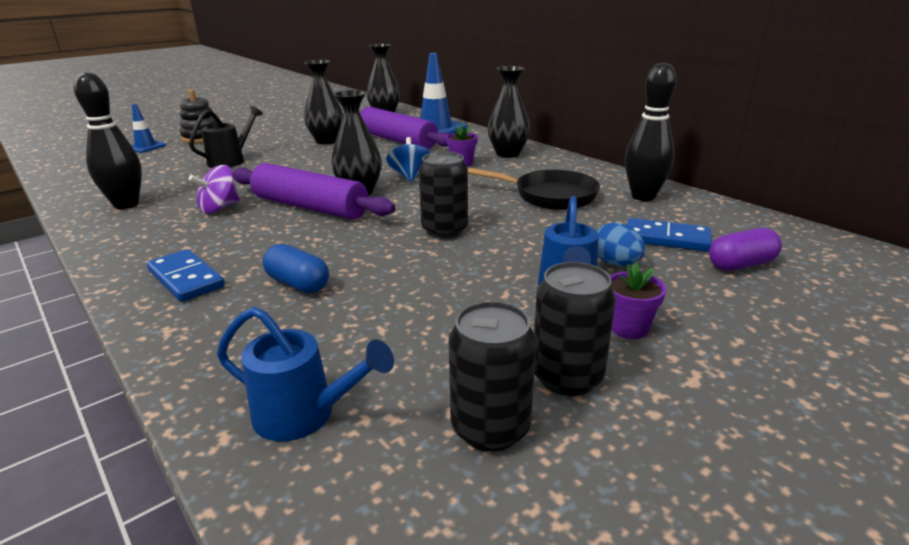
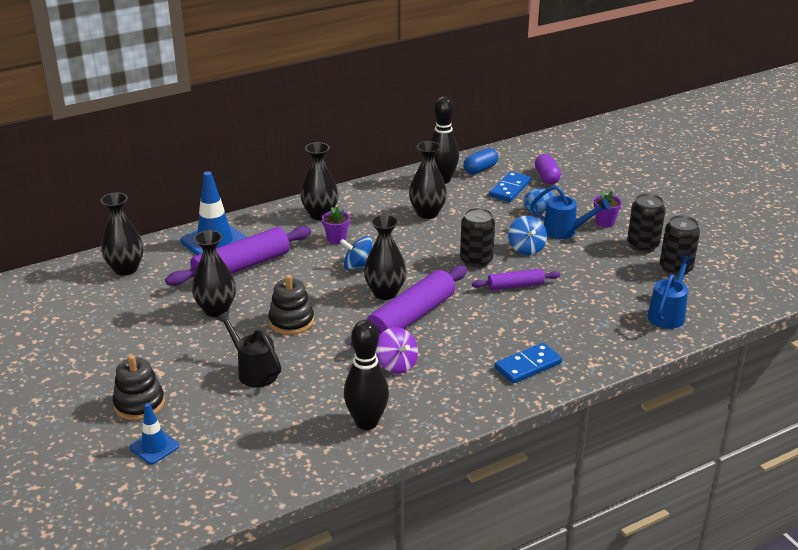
camera: 80 degrees left, 5 degrees up
(298, 284) = (543, 319): blue capsule -> blue capsule (480, 169)
(307, 163) = (291, 321): none -> black stacking toy
(386, 259) = (515, 286): none -> purple rolling pin
(493, 261) = (526, 248): none -> blue spinning top
(548, 196) = (427, 213): black pan -> black vase

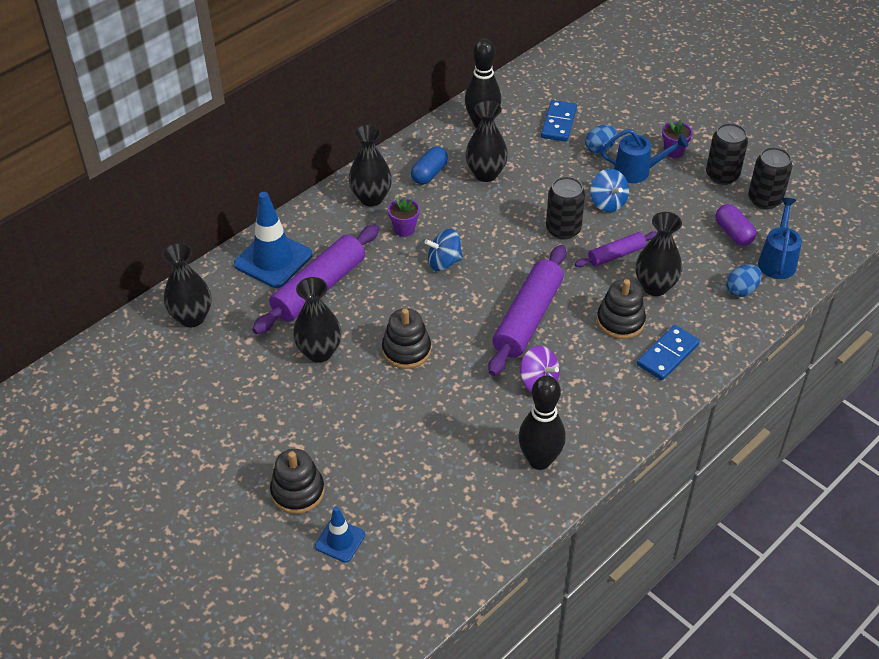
camera: 15 degrees left, 15 degrees up
(254, 371) = (397, 423): black watering can -> none
(385, 293) = (487, 292): black vase -> black vase (655, 287)
(480, 169) = (516, 101): blue capsule -> blue capsule (429, 174)
(495, 333) = (620, 321): none -> black stacking toy
(547, 177) = (591, 99): purple capsule -> purple capsule (733, 233)
(622, 330) = (741, 290): none -> blue egg

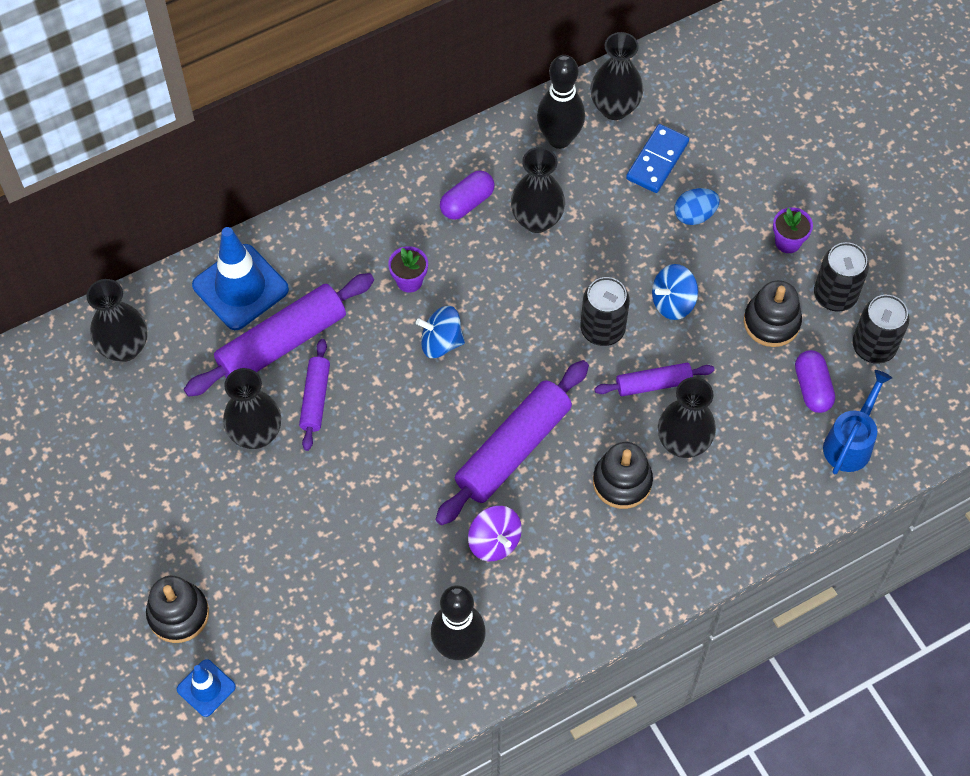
camera: 15 degrees right, 15 degrees up
(359, 318) = (315, 398): none -> purple rolling pin
(371, 198) = (384, 223): black vase -> black vase (614, 108)
(406, 350) = (356, 457): black stacking toy -> black stacking toy (771, 322)
(429, 174) = (467, 202): blue capsule -> purple capsule
(607, 203) = (673, 302): blue spinning top -> blue spinning top turned 75 degrees clockwise
(638, 171) = (729, 262): blue watering can -> none
(668, 355) = (660, 544): blue domino -> none
(741, 290) = (787, 475): blue egg -> none

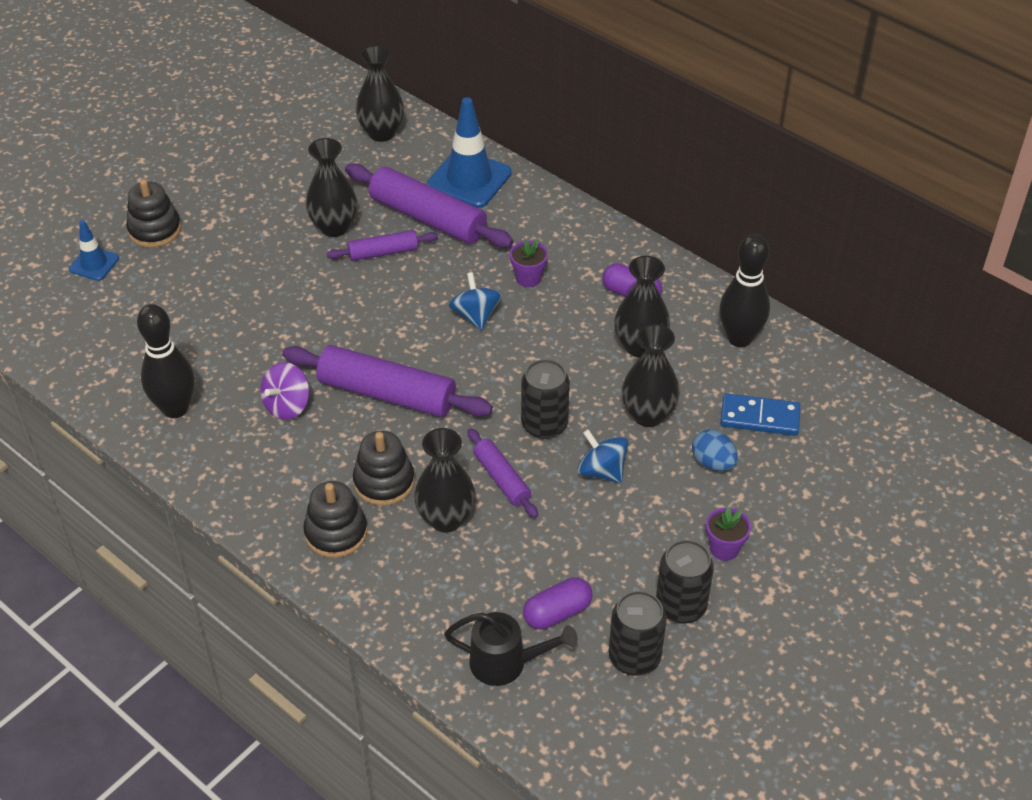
camera: 70 degrees right, 15 degrees down
(614, 108) = (801, 369): black vase -> black vase (648, 415)
(771, 322) = (619, 558): black stacking toy -> black stacking toy (336, 532)
(850, 442) = (506, 663): blue watering can -> black watering can

